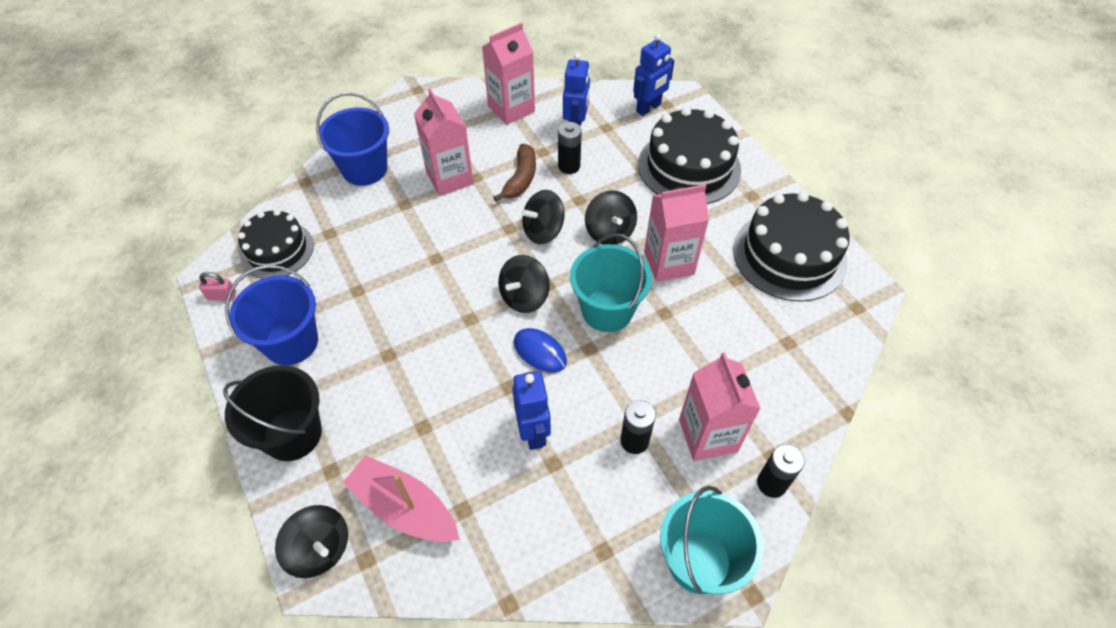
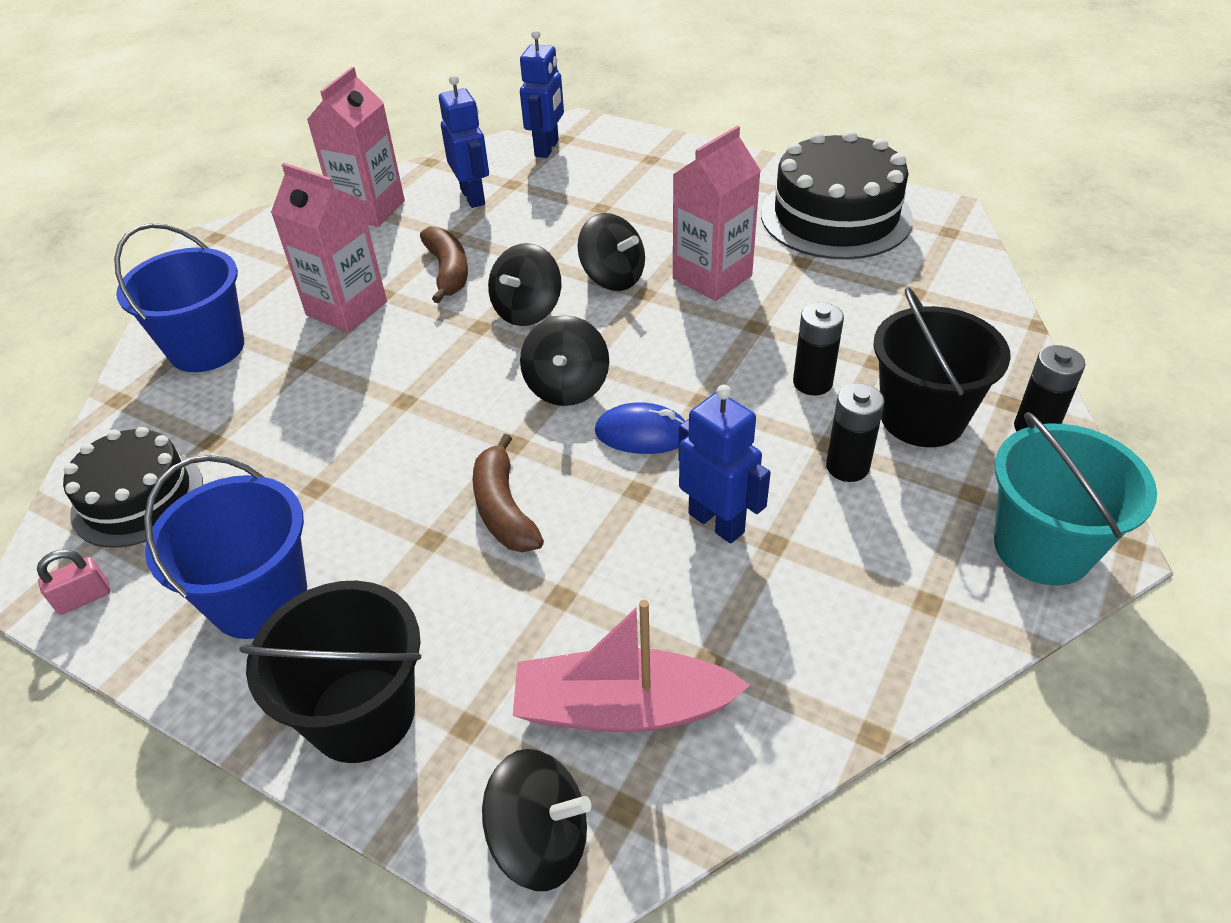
camera: 30 degrees left, 10 degrees down
(434, 358) = (504, 509): none -> brown banana
(569, 166) = (500, 236): black battery -> black battery (812, 383)
(607, 310) = (685, 353): turquoise bucket -> none
(689, 167) = (647, 183): black cake -> none
(708, 435) = (922, 418): pink carton -> black bucket

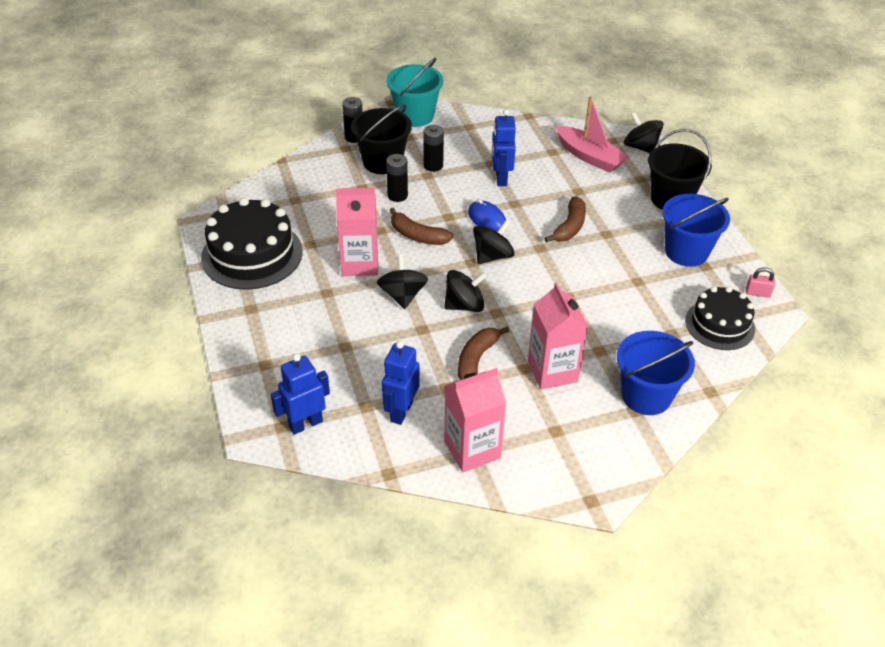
camera: 140 degrees left, 0 degrees up
(698, 349) = (418, 236): none -> brown banana

